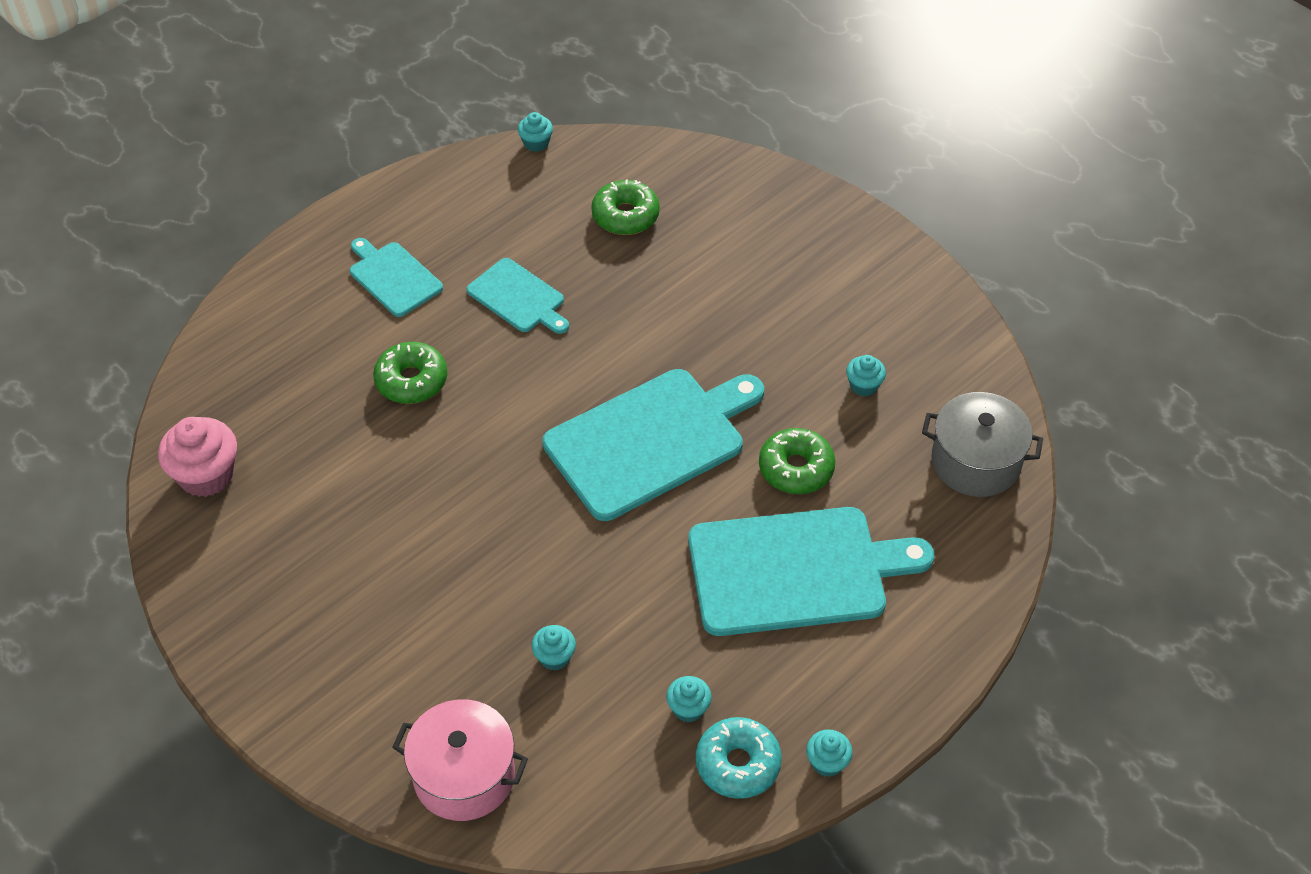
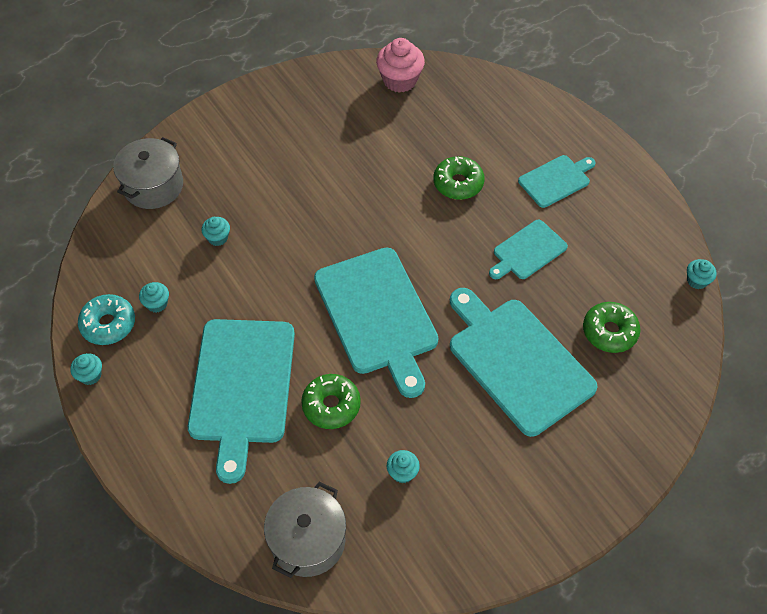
camera: 100 degrees right, 5 degrees up
(464, 775) = (153, 186): pink pot -> grey pot
(686, 295) = (517, 361): none -> turquoise cutting board

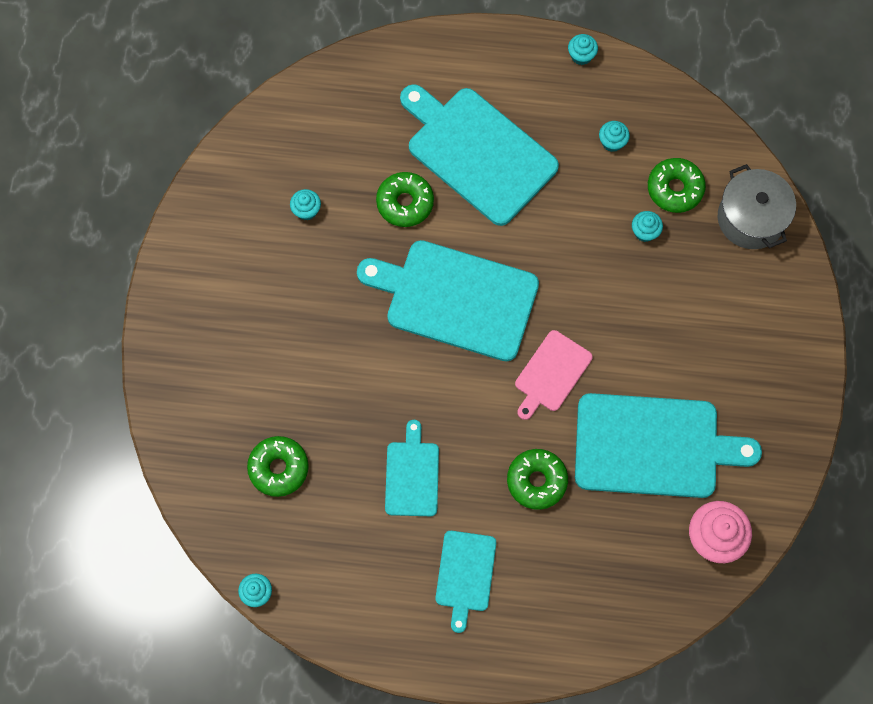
camera: 130 degrees right, 15 degrees up
(108, 324) = (621, 95): turquoise donut -> none
(166, 242) = (675, 189): none -> green donut
(308, 540) = (314, 111): grey pot -> none
(377, 223) = (551, 374): none -> pink cutting board
(517, 361) = (319, 370): turquoise cutting board -> turquoise cutting board (653, 446)

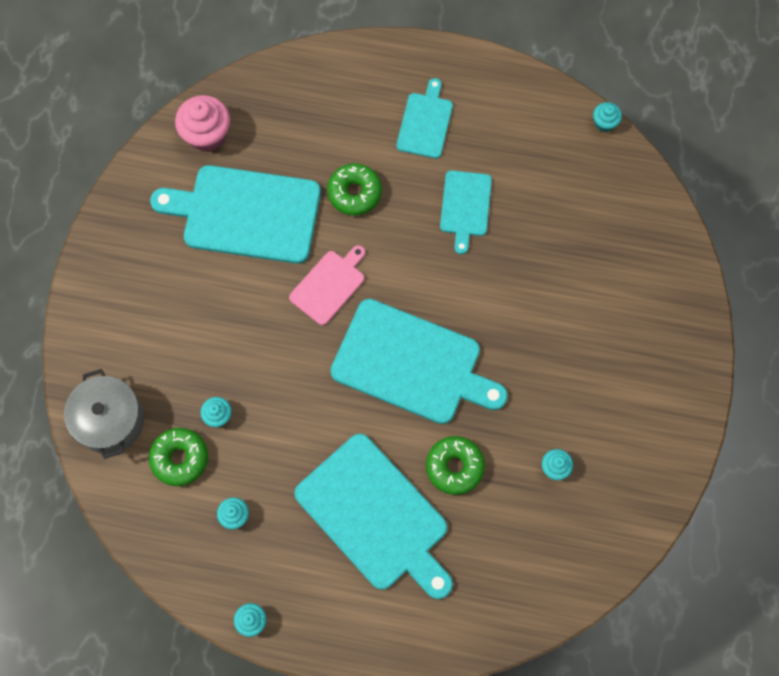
camera: 175 degrees left, 0 degrees up
(278, 468) = (585, 222): green donut -> none

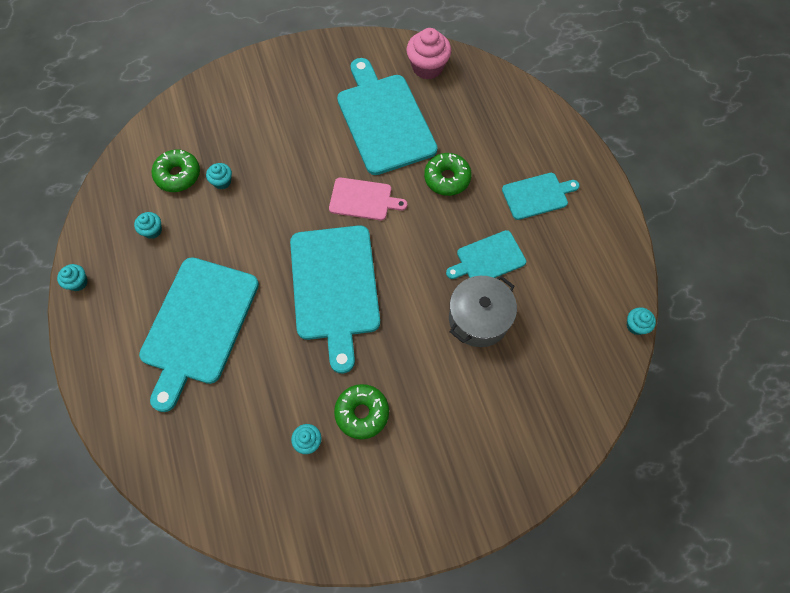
camera: 60 degrees right, 5 degrees down
(110, 420) = (184, 121): grey pot -> grey pot (478, 319)
(454, 467) = (267, 362): green donut -> green donut (362, 413)

